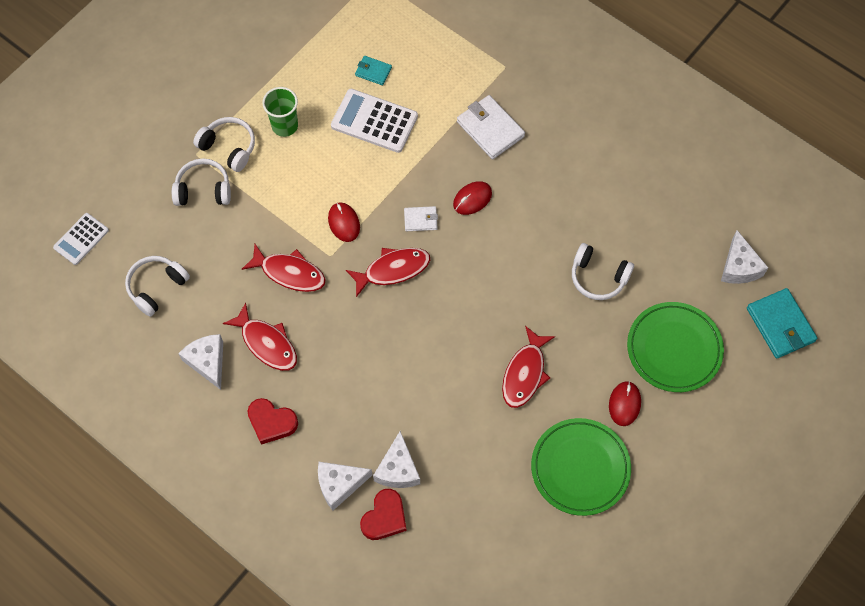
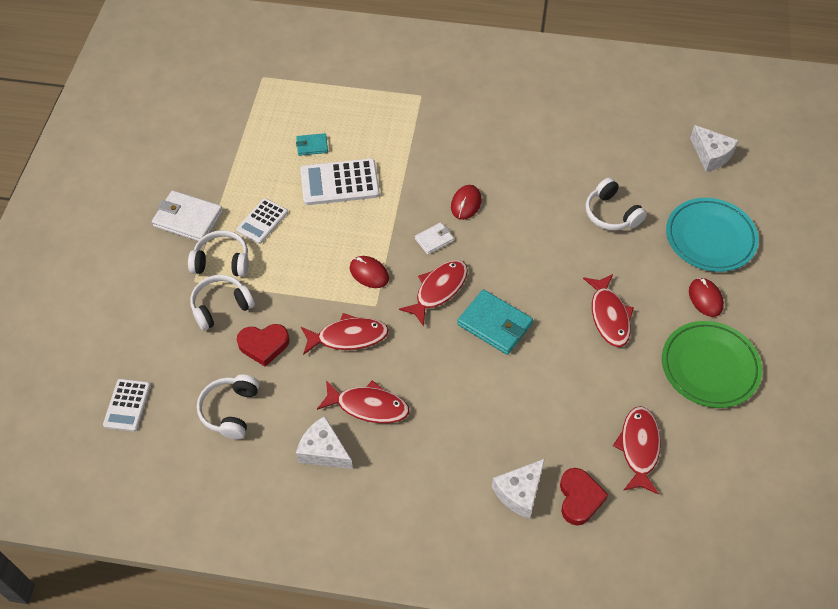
camera: 30 degrees left, 10 degrees down
(271, 422) = (420, 472): red heart -> red heart (264, 345)
(285, 126) = (262, 221): green cup -> white calculator
(398, 469) = (561, 451): white cheese -> none
(465, 504) = (639, 448): none -> red fish
(490, 129) = (442, 145): white wallet -> white wallet (188, 219)
(598, 277) = (611, 214): white headphones -> white headphones turned 60 degrees clockwise
(674, 349) = (710, 238): green plate -> turquoise plate
(780, 325) = (773, 181): turquoise wallet -> turquoise wallet (494, 324)

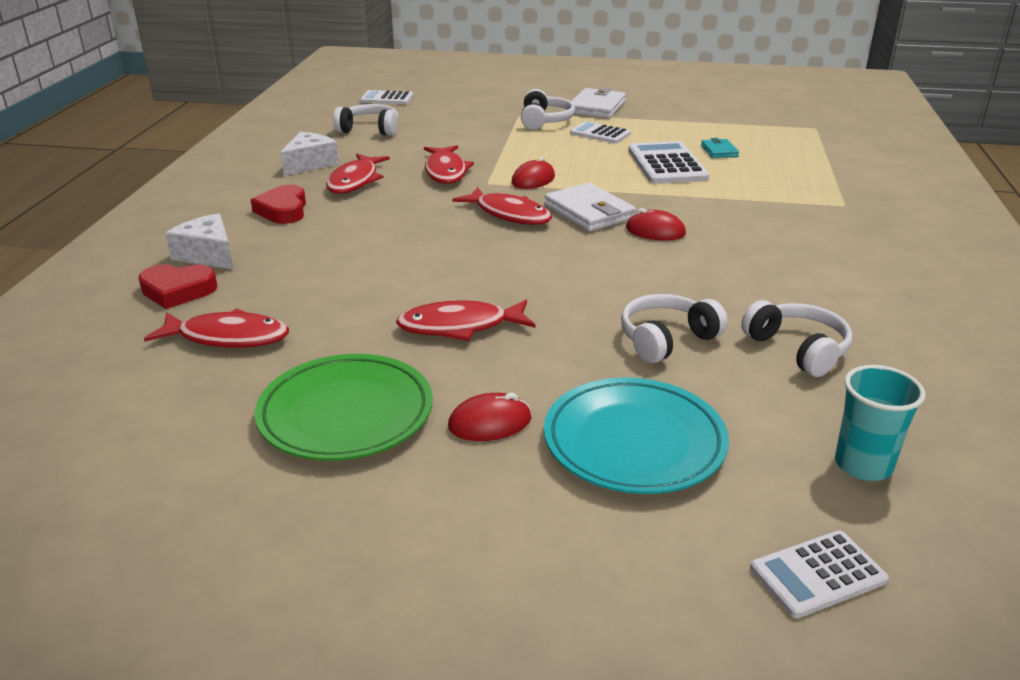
camera: 90 degrees right, 25 degrees down
(221, 306) = (489, 122): white headphones -> white headphones (798, 349)
(264, 345) = (441, 139): red heart -> red heart (283, 210)
(434, 240) = (589, 212): white wallet -> white wallet, size x1.82
(494, 324) = (454, 245): turquoise wallet -> none
(711, 155) = (863, 465): white cheese -> turquoise cup
(785, 186) = (818, 574): none -> white calculator

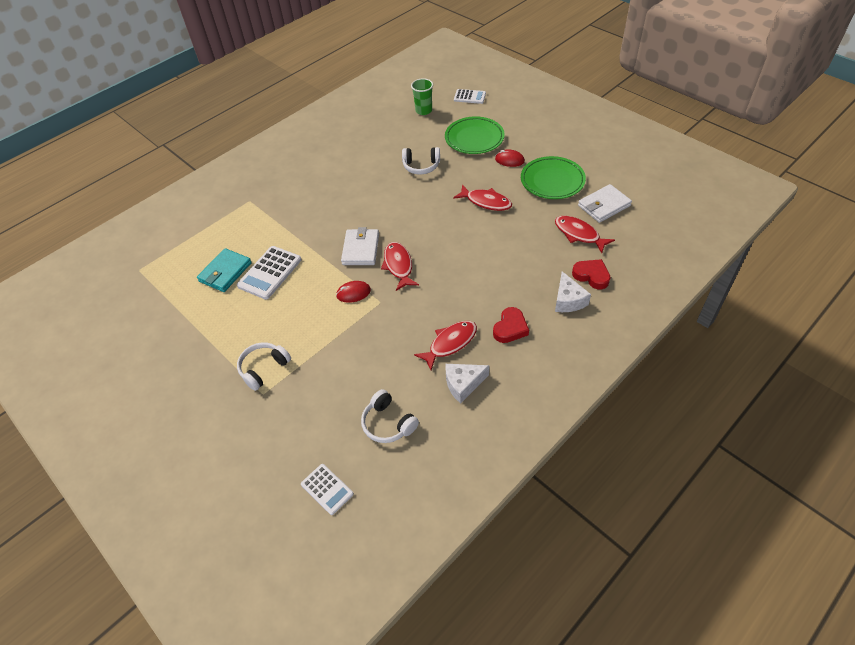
camera: 140 degrees left, 20 degrees up
(445, 171) = (390, 328): red fish -> none
(596, 107) = (207, 371): white wallet -> white wallet (604, 205)
(600, 133) = (255, 329): white calculator -> none
(634, 442) = (474, 138): turquoise plate -> green plate
(655, 231) = (350, 221): red mouse -> none
(719, 151) = (225, 272): turquoise wallet -> turquoise wallet, size x1.82
(798, 349) = (386, 146): white headphones -> none
(863, 465) = (423, 111): turquoise cup -> green cup

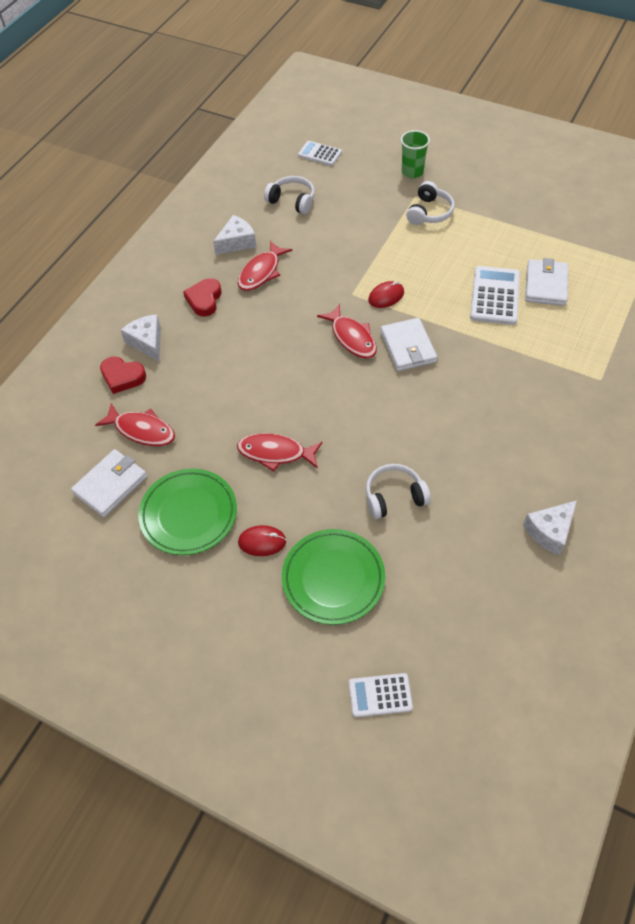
camera: 160 degrees right, 5 degrees up
(225, 272) = (546, 285): turquoise wallet -> white wallet
(345, 136) = (549, 531): none -> white cheese
(423, 111) = (450, 631): green cup -> green cup (412, 172)

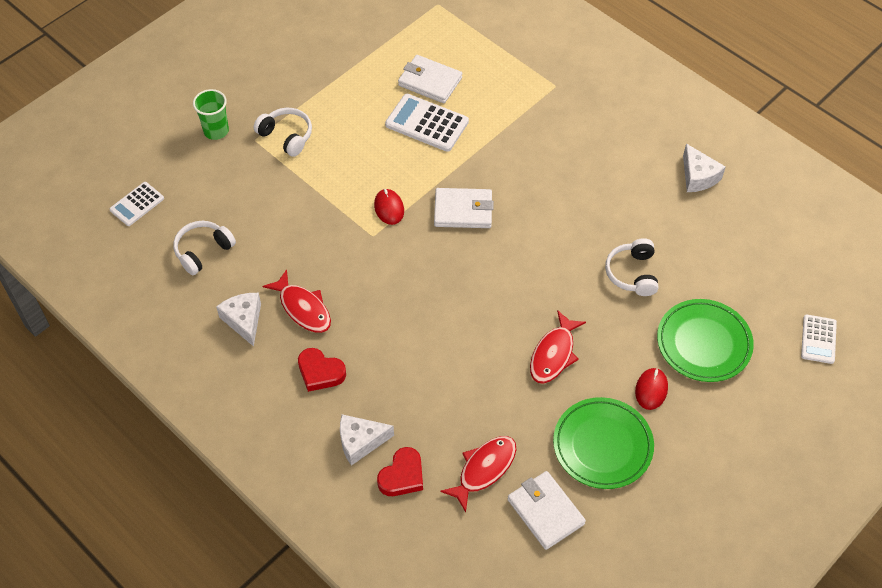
camera: 75 degrees left, 0 degrees up
(351, 337) = (432, 252): red fish -> none

